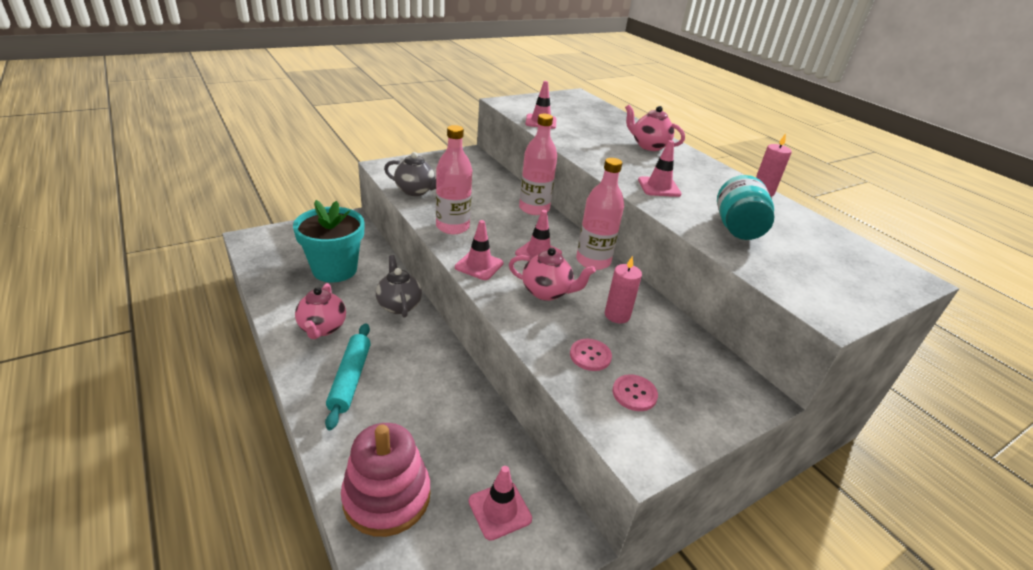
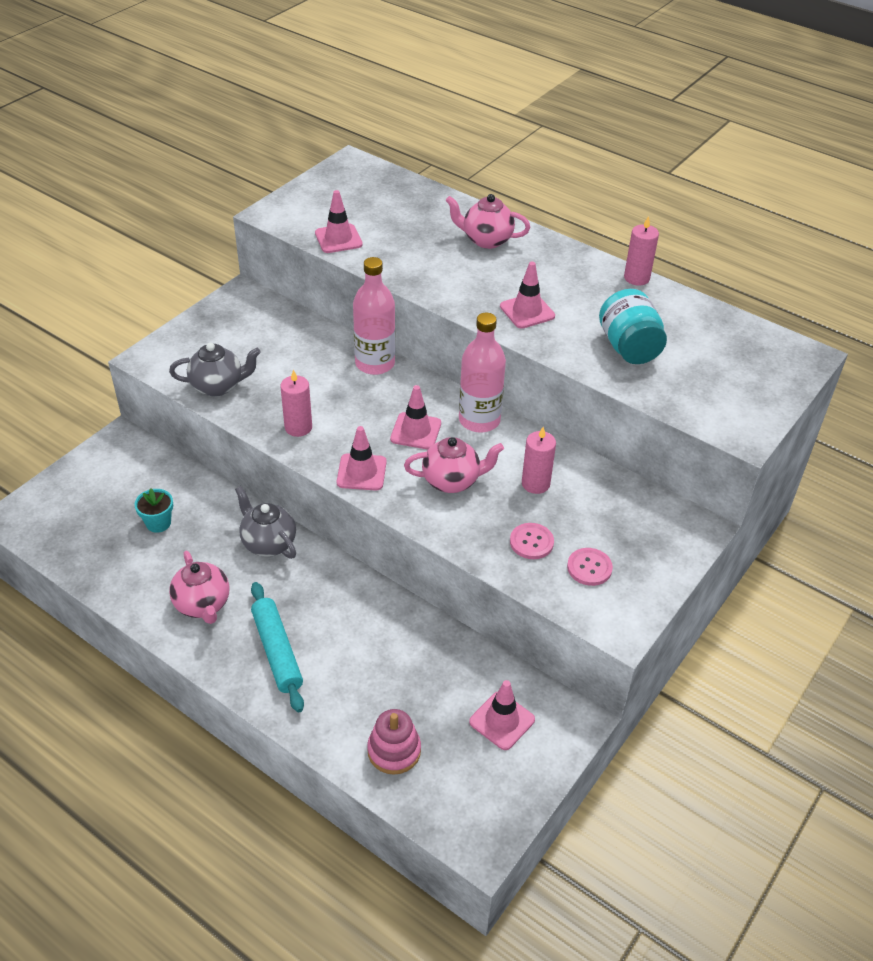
camera: 20 degrees left, 10 degrees up
(334, 269) = (158, 523): turquoise flower pot -> turquoise flower pot, size x0.44
(387, 497) = (394, 751): pink stacking toy -> pink stacking toy, size x0.61
(452, 227) = (298, 427): pink bottle -> pink candle

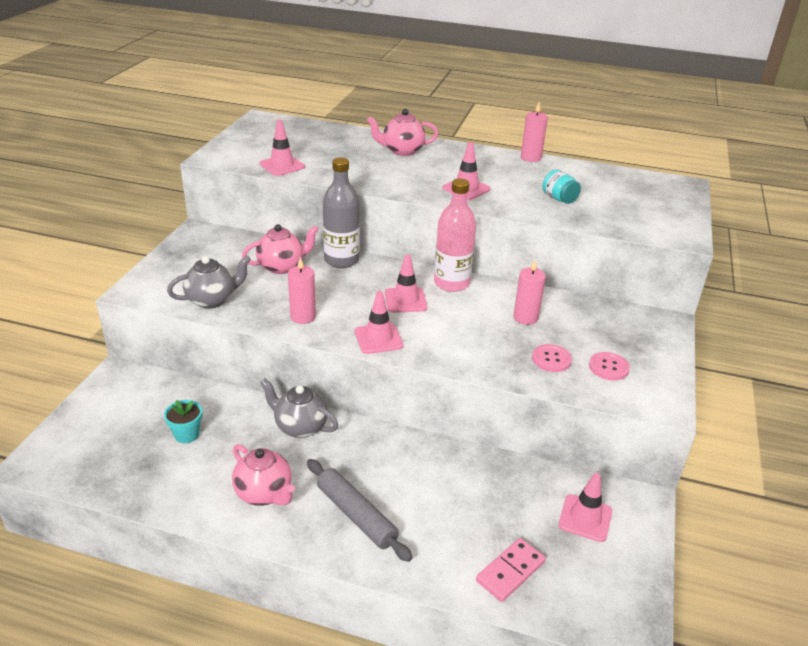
camera: 20 degrees left, 10 degrees down
(277, 651) = (356, 515): turquoise rolling pin -> grey rolling pin
(375, 363) = (341, 260): pink bottle -> grey bottle
(394, 751) = (510, 571): pink stacking toy -> pink domino
(452, 481) = (458, 329): pink teapot -> pink teapot (282, 266)
(629, 347) = (559, 199): turquoise jar -> turquoise jar, size x0.60

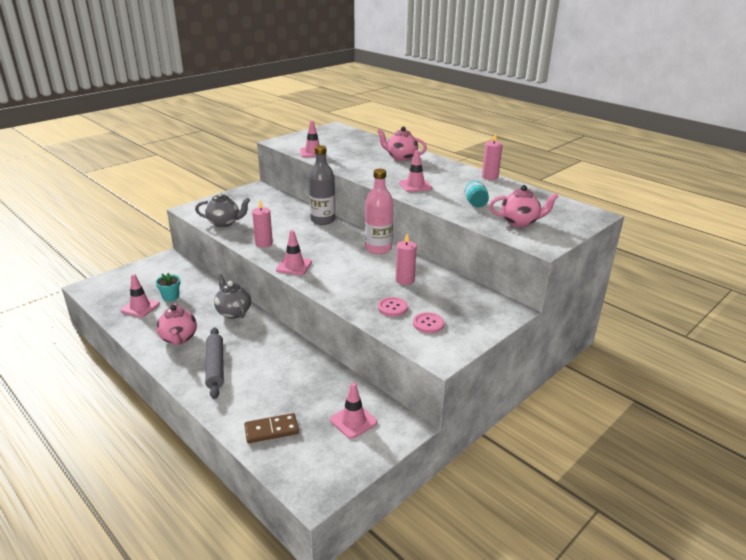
camera: 30 degrees right, 5 degrees down
(282, 266) = (283, 215): pink teapot -> pink teapot (520, 222)
(405, 300) = (336, 250): pink traffic cone -> pink traffic cone (140, 307)
(510, 571) = (271, 430): pink domino -> brown domino

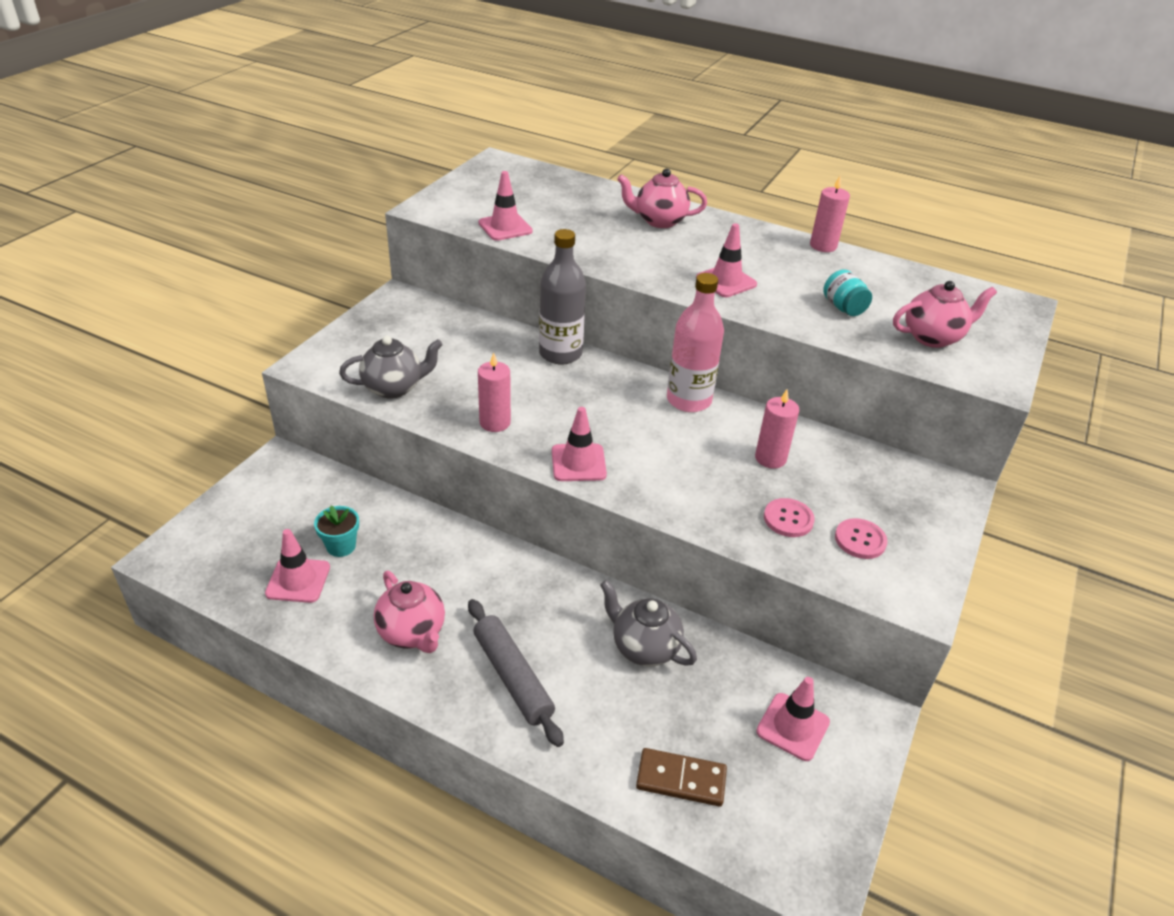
camera: 20 degrees left, 10 degrees up
(233, 312) = (473, 556): grey teapot -> grey teapot (644, 647)
(271, 430) = (681, 779): brown domino -> brown domino turned 45 degrees clockwise

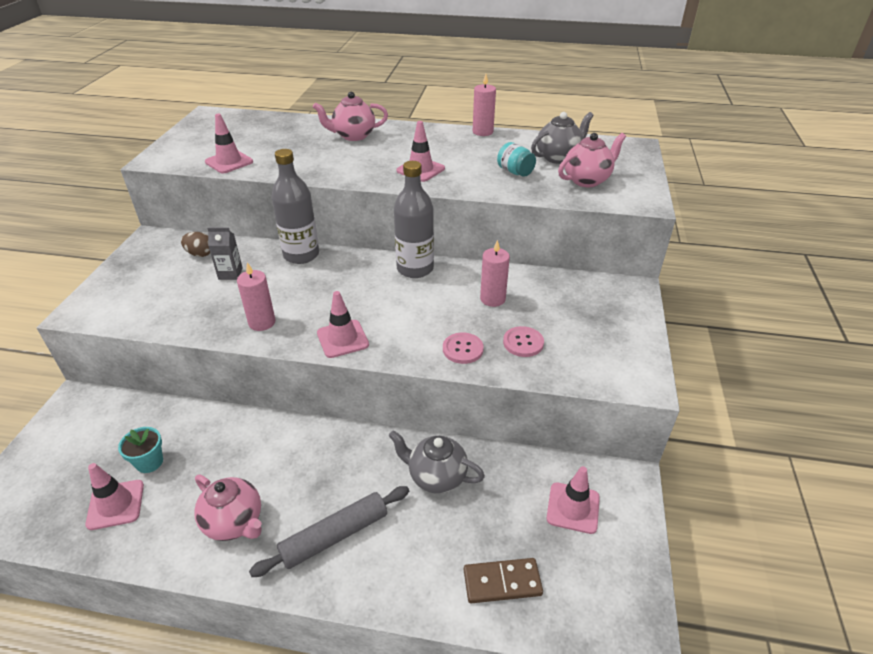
camera: 15 degrees left, 0 degrees up
(394, 388) = (164, 313): grey teapot -> grey teapot (558, 157)
(448, 328) = (200, 254): none -> brown egg
(475, 358) = (230, 274): none -> grey carton
(513, 677) = (334, 536): grey rolling pin -> grey rolling pin turned 75 degrees counterclockwise
(689, 400) = (415, 269): pink bottle -> grey bottle
(860, 540) = (582, 345): pink button -> pink button (463, 349)

